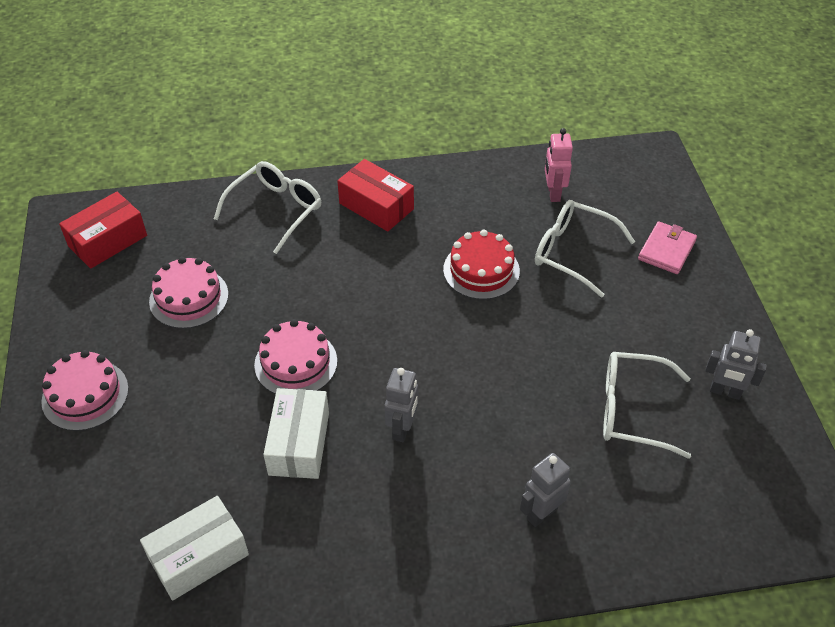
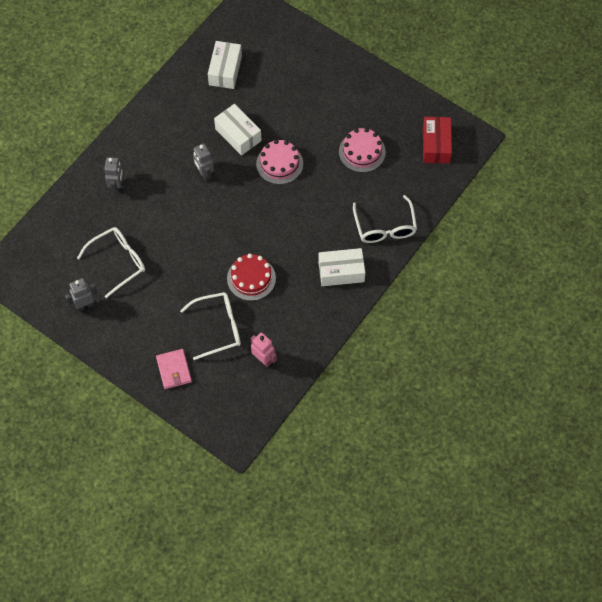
camera: 135 degrees right, 15 degrees up
(85, 395) = (344, 82): pink cake -> none
(376, 206) = (341, 272): red box -> white box

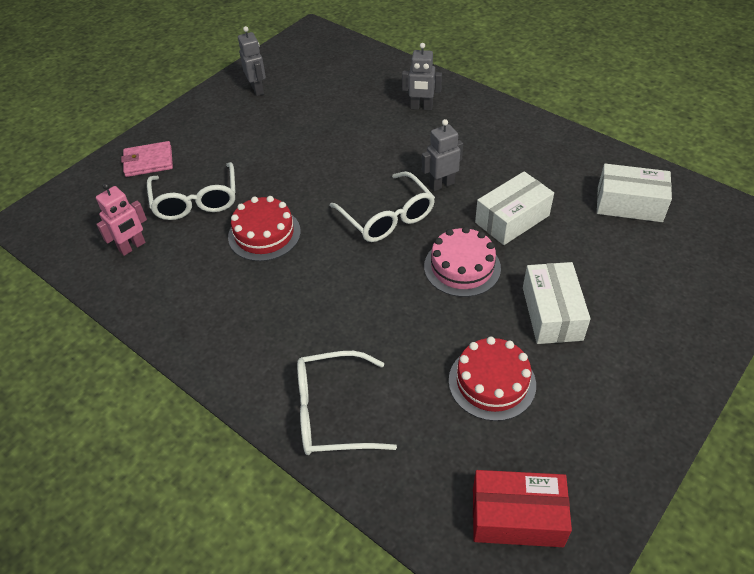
camera: 95 degrees right, 15 degrees down
(118, 261) = (312, 112): white glasses -> white glasses (387, 217)
(341, 272) = (254, 343): white box -> white box (551, 313)
(362, 152) = (492, 382): pink cake -> red cake

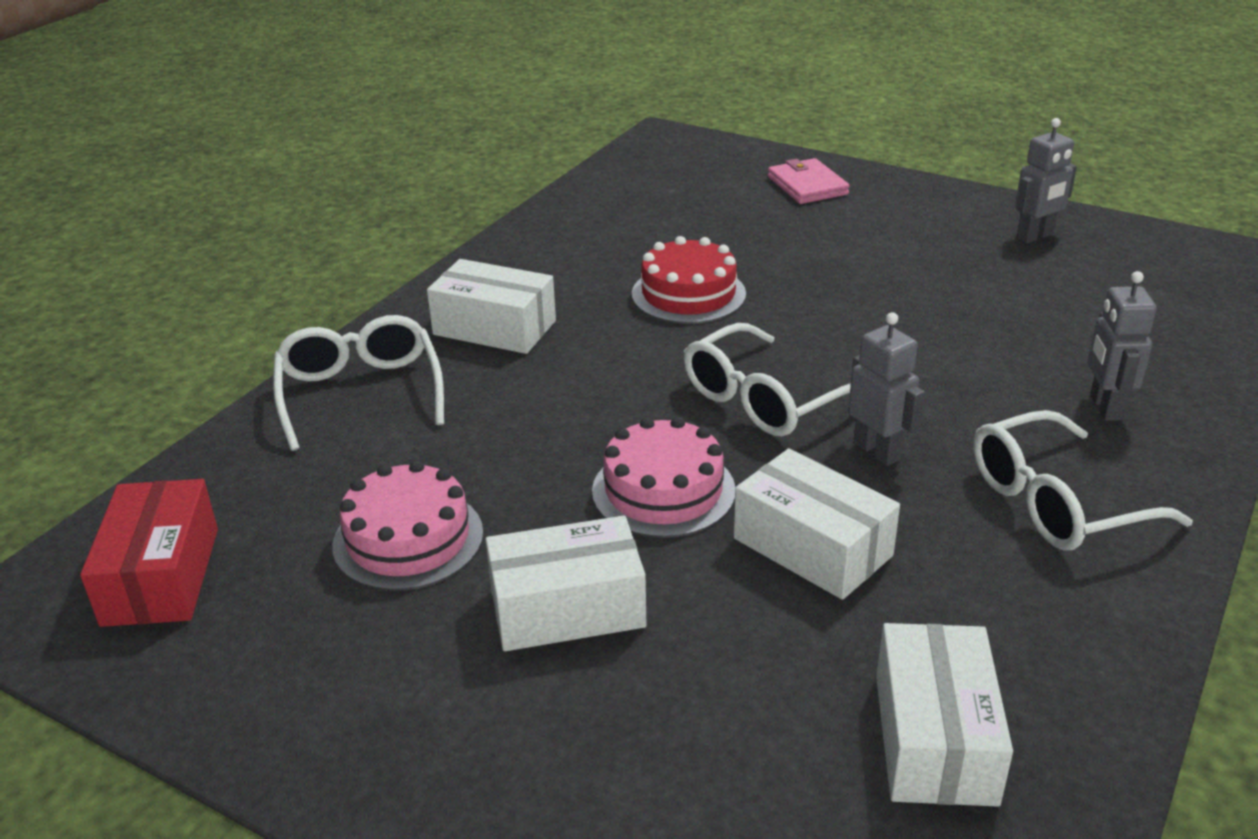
camera: 80 degrees right, 15 degrees down
(132, 247) = (636, 207): pink robot -> none
(196, 201) = (739, 232): white glasses -> white glasses (1055, 502)
(271, 334) = (494, 328): none -> white box
(492, 382) = (408, 539): red cake -> pink cake

